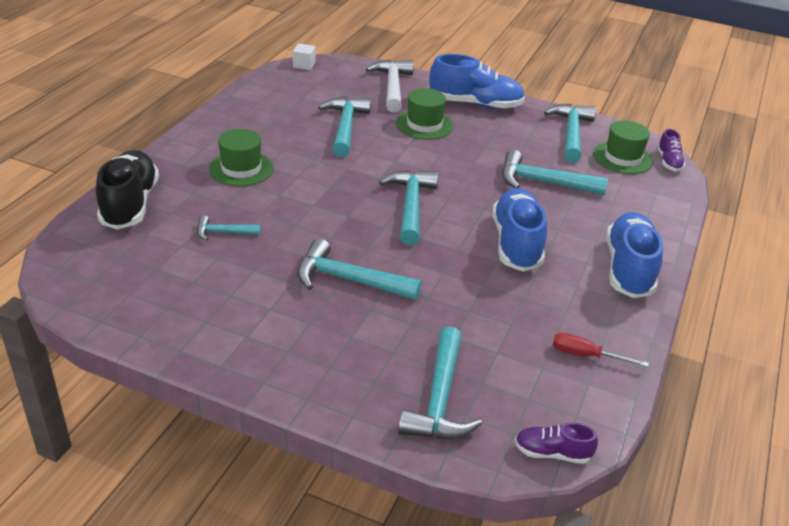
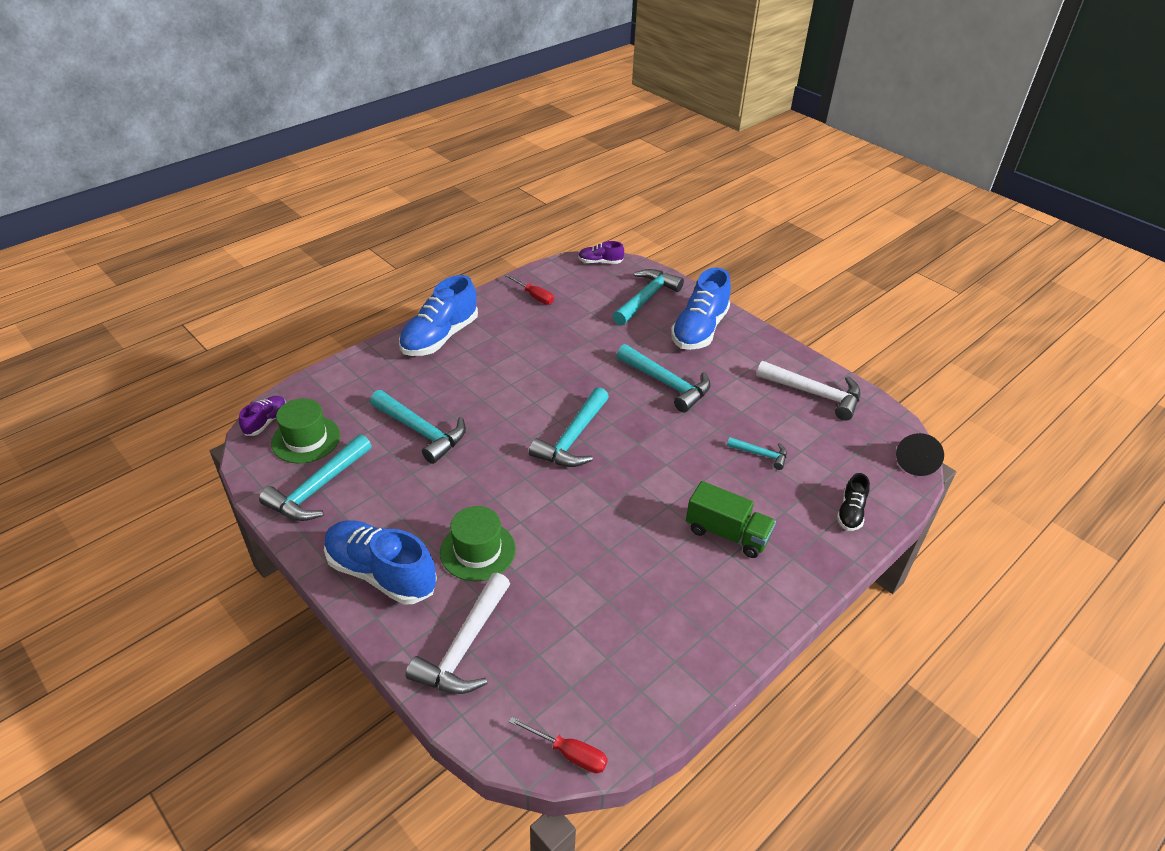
camera: 155 degrees left, 5 degrees up
(52, 263) = (915, 461): none -> black cone
(130, 204) = (850, 512): black shoe -> black shoe, size x0.51
(169, 312) = (814, 394): none -> white hammer
(241, 169) = (727, 533): green hat -> green truck
(304, 65) = (569, 753): white cube -> red screwdriver
(345, 127) = (578, 573): turquoise hammer -> none
(516, 243) = (508, 378): blue shoe -> blue shoe (699, 330)
(552, 453) = (600, 262): purple shoe -> purple shoe turned 150 degrees clockwise

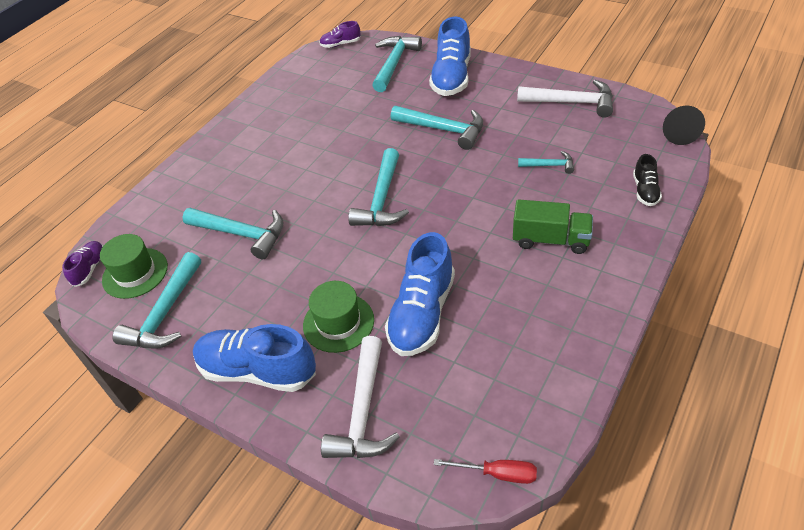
camera: 10 degrees left, 5 degrees up
(440, 337) = (223, 147): blue shoe -> blue shoe (422, 313)
(534, 296) = (294, 88): red screwdriver -> none

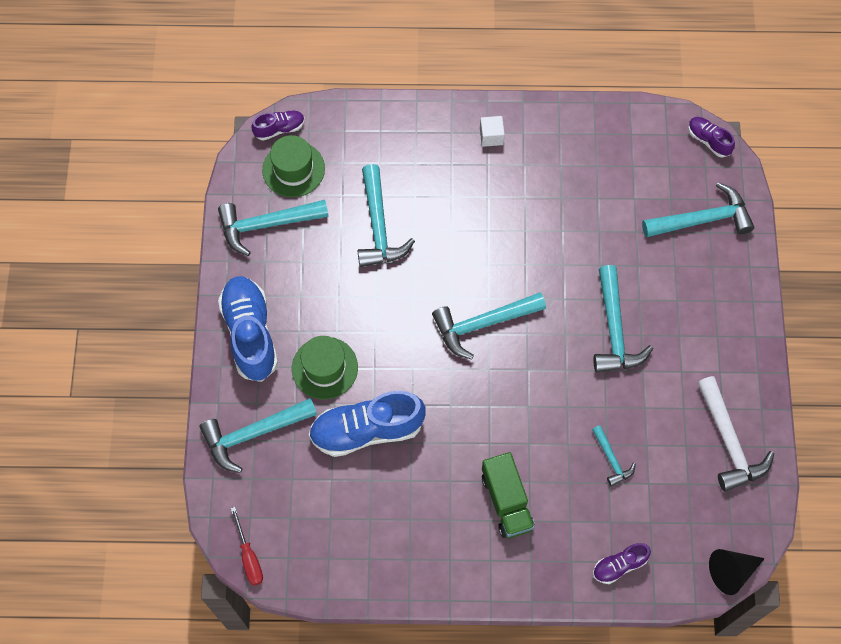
camera: 55 degrees right, 20 degrees up
(233, 142) = (491, 136): none -> white cube
(363, 411) = (253, 434): white hammer -> turquoise hammer
(451, 77) = (709, 294): blue shoe -> none
(645, 191) = (619, 565): black shoe -> purple shoe

